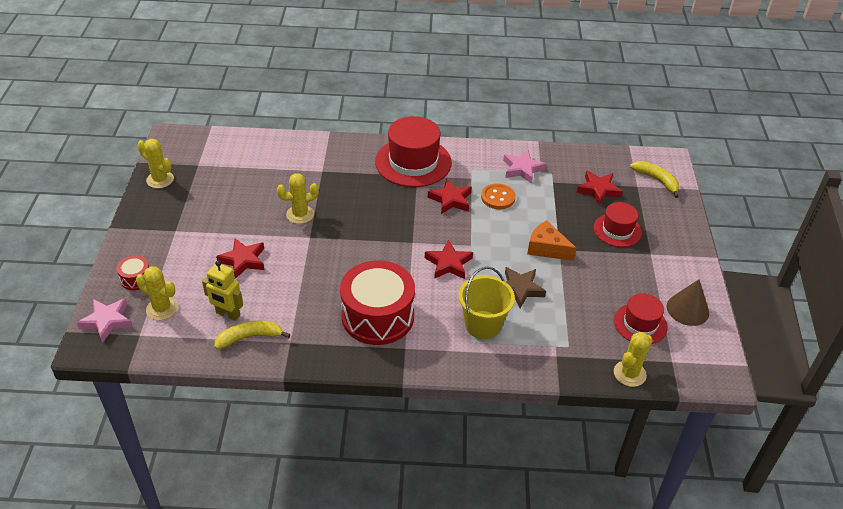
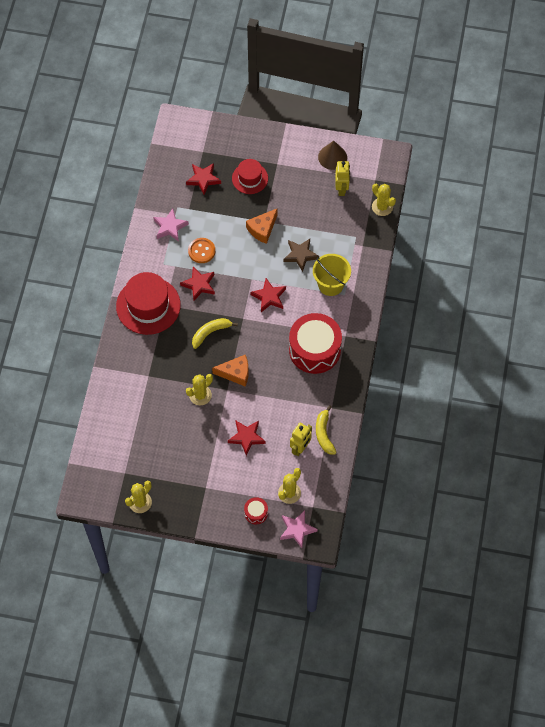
camera: 80 degrees left, 20 degrees up
(300, 214) = (200, 395): yellow cactus -> yellow cactus turned 60 degrees clockwise
(333, 242) = (235, 373): none -> orange cheese
(640, 324) = (341, 189): red hat -> yellow robot
(656, 180) = (198, 136): yellow banana -> yellow banana (210, 333)

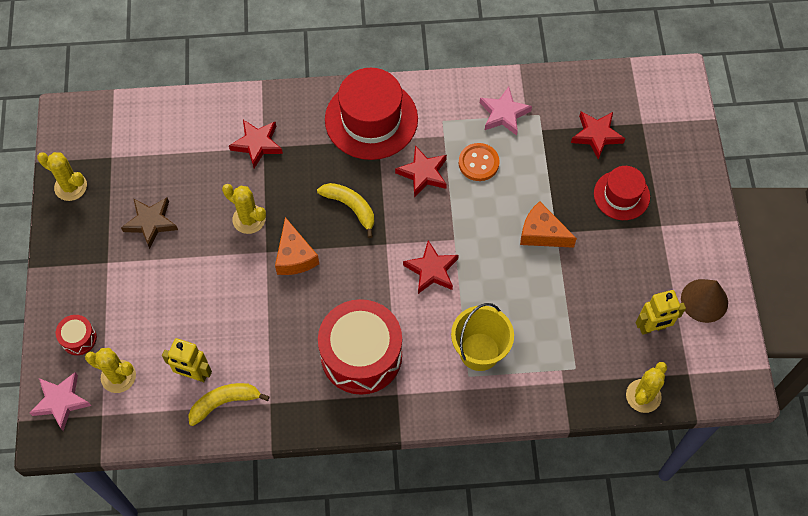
camera: 75 degrees right, 0 degrees up
(246, 437) = (195, 296): red star -> red star (257, 144)
(300, 255) = (516, 296): brown star -> brown star (151, 223)

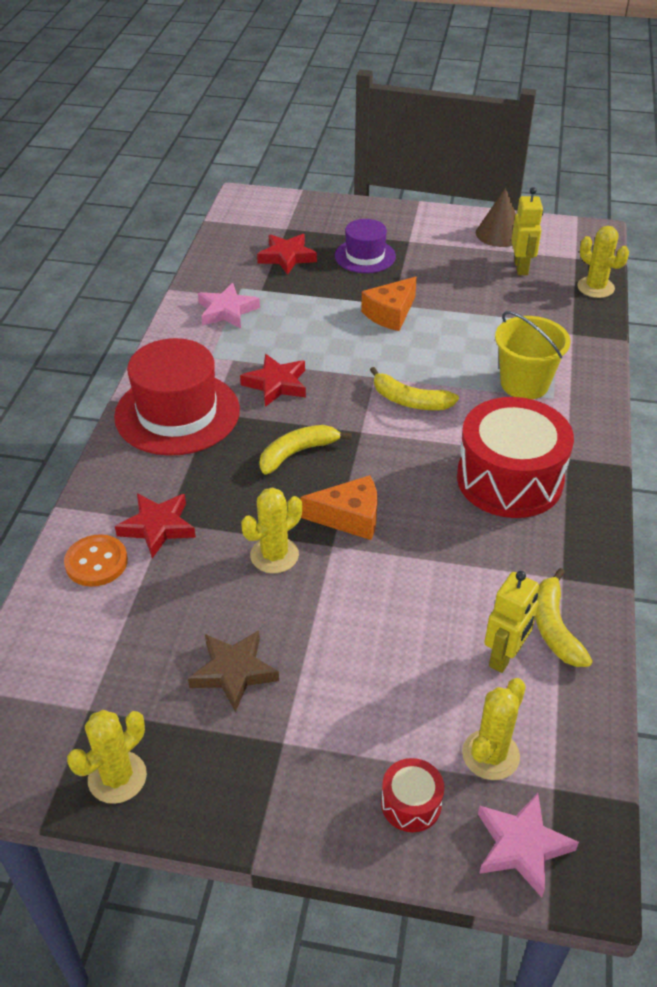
camera: 75 degrees left, 20 degrees down
(431, 270) = (410, 401): red star -> yellow banana
(478, 163) = (282, 340): orange button -> orange button (96, 562)
(621, 195) = (365, 256): red hat -> purple hat

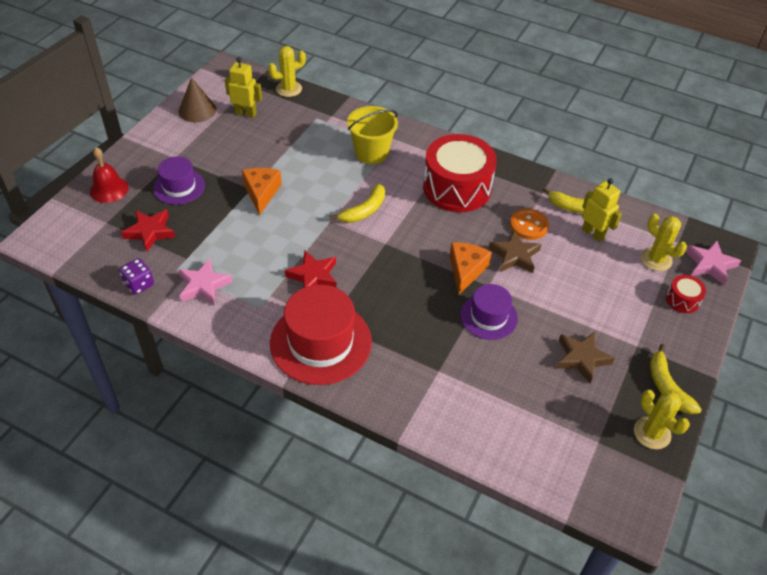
camera: 75 degrees left, 5 degrees up
(96, 562) = (467, 419): orange button -> orange button (528, 225)
(158, 527) = (442, 376): red star -> none
(211, 271) = (139, 284): none -> purple dice
(274, 555) = (489, 316): yellow cactus -> purple hat
(297, 453) = (394, 282): yellow banana -> yellow banana (667, 387)
(334, 216) = (109, 189): none -> red bell
(390, 313) = (261, 193): orange cheese -> orange cheese turned 150 degrees counterclockwise
(405, 565) = (514, 255): none -> brown star

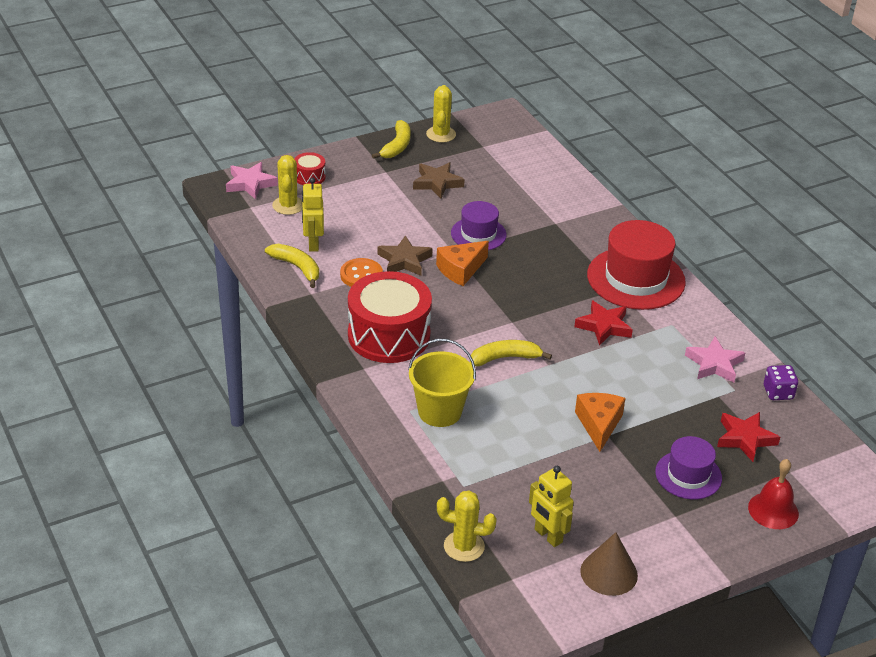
camera: 145 degrees left, 10 degrees down
(261, 193) = (599, 424): orange cheese -> orange cheese turned 150 degrees clockwise

